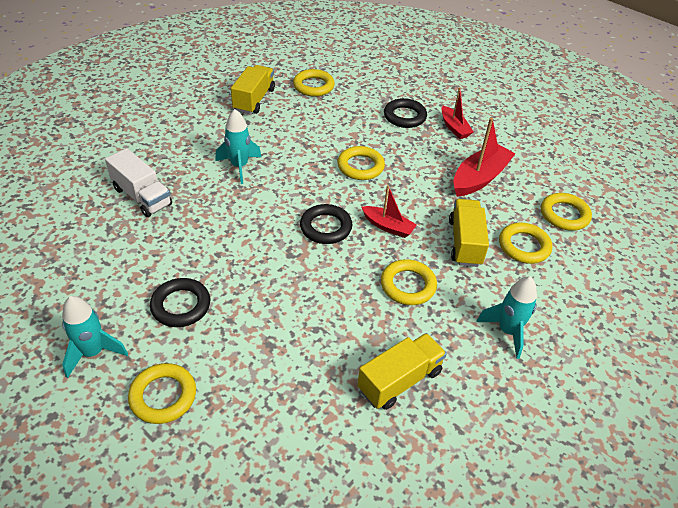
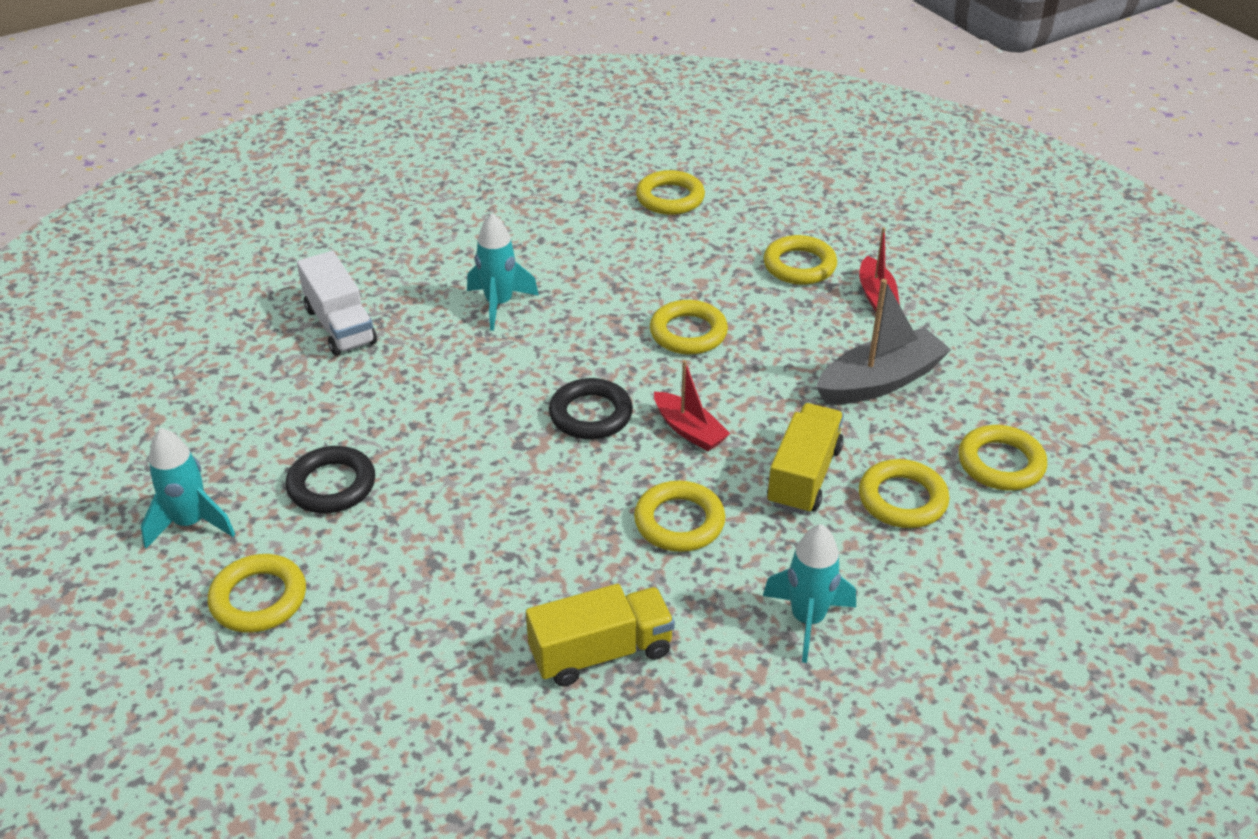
camera: 20 degrees right, 5 degrees down
(254, 100) = (565, 207): yellow truck -> none
(404, 116) = (799, 266): black ring -> yellow ring
(479, 178) = (880, 381): red boat -> grey boat

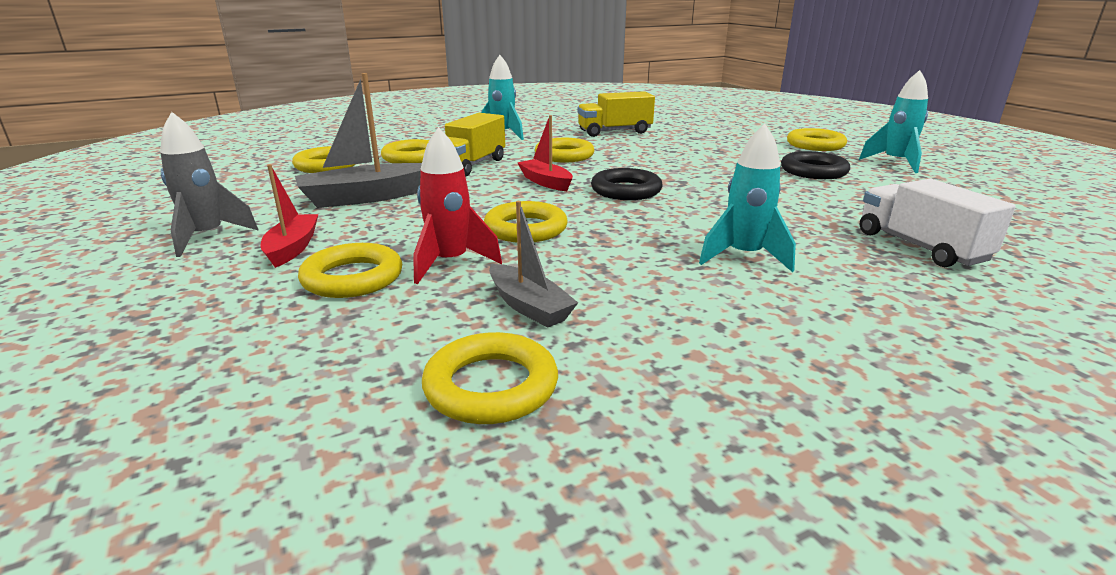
camera: 175 degrees left, 15 degrees down
(663, 247) = (529, 306): none -> grey boat
(735, 284) = (450, 263): none -> red rocket
(965, 305) = (207, 237): none -> grey rocket

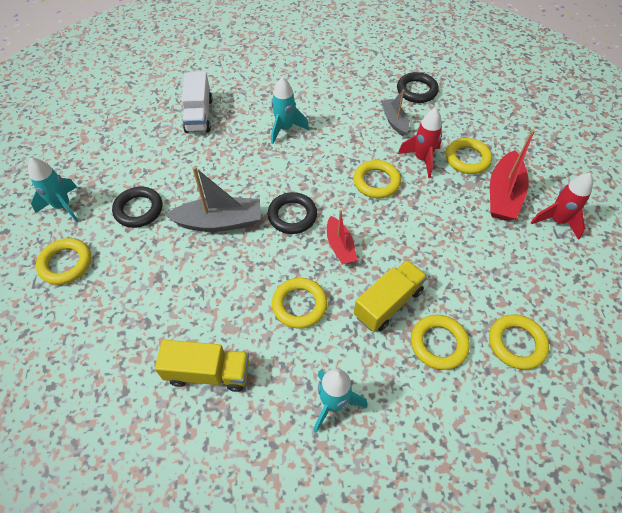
camera: 160 degrees left, 30 degrees up
(207, 237) = (557, 221): grey rocket -> red rocket
(292, 248) = (503, 195): red boat -> red boat, size x1.63
(366, 197) = (471, 255): grey boat -> grey boat (219, 222)
(491, 386) = (416, 90): yellow ring -> black ring

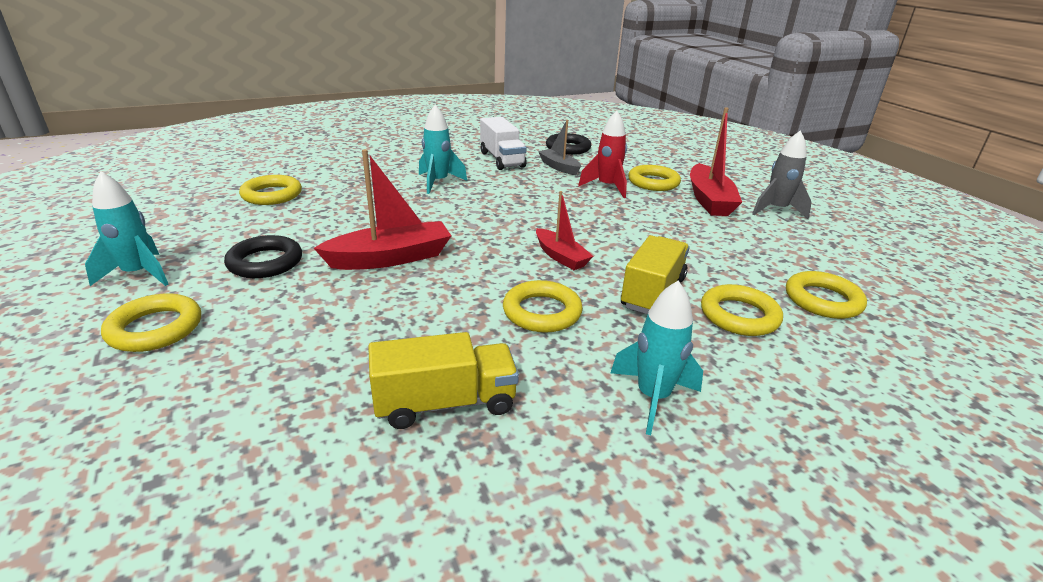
camera: 20 degrees left, 25 degrees down
(199, 115) = (323, 183): white truck -> white truck (502, 159)
(219, 222) = (390, 258): grey boat -> red boat
(292, 216) = (485, 241): black ring -> none
(376, 182) = (569, 206): yellow ring -> yellow ring (272, 195)
(557, 221) = (776, 210): red rocket -> grey rocket

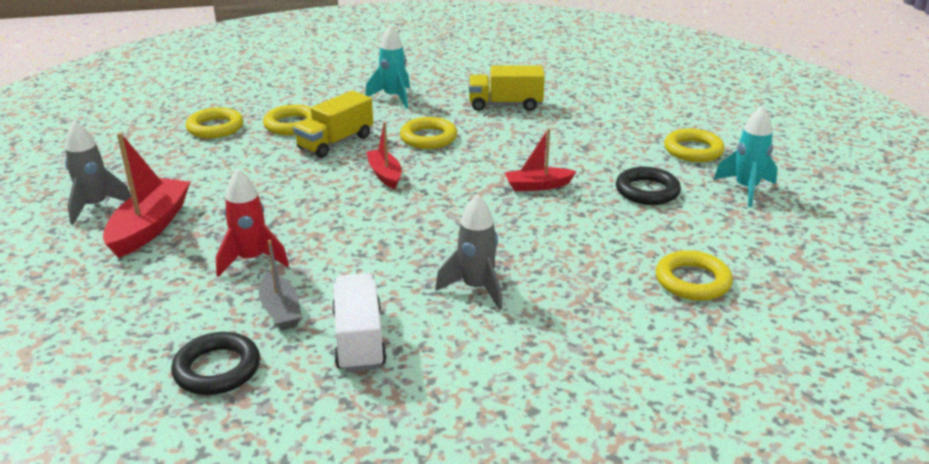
camera: 165 degrees left, 0 degrees up
(390, 258) = (538, 186): red boat -> red boat, size x0.61
(438, 182) = (476, 288): turquoise rocket -> grey rocket
(653, 182) = (178, 264): yellow ring -> none

